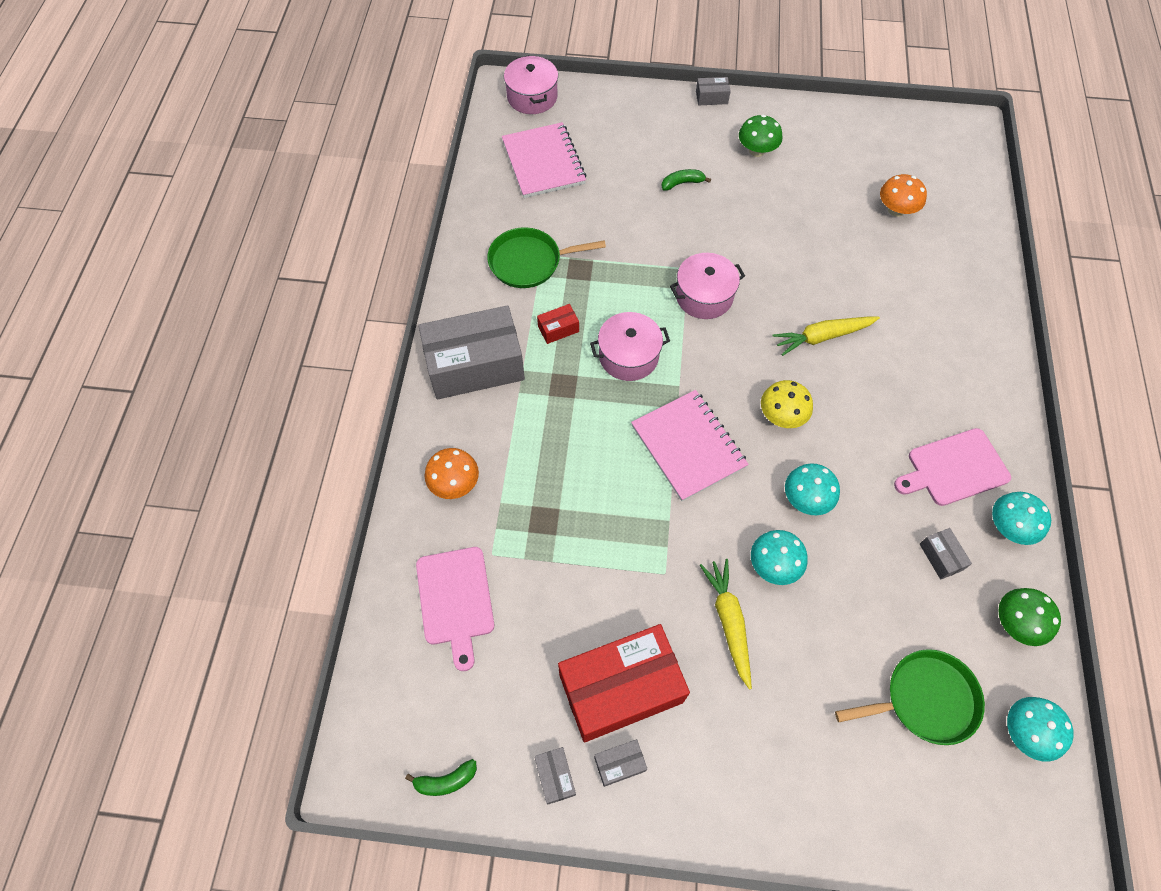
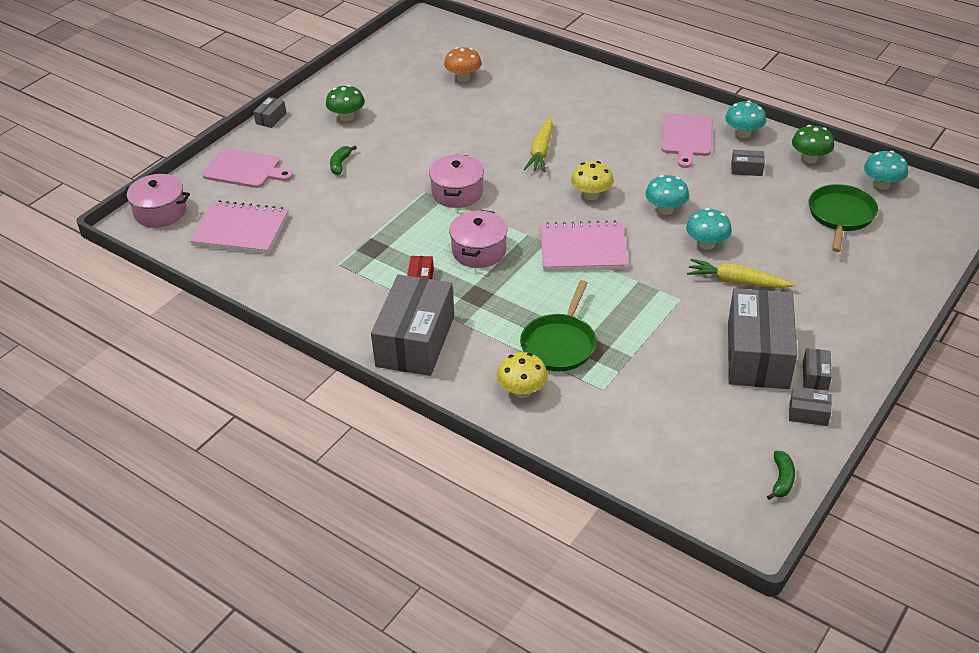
camera: 60 degrees left, 20 degrees down
(454, 483) = (522, 391): orange mushroom -> yellow mushroom
(455, 600) = (630, 425): pink cutting board -> pink cutting board (244, 169)
(529, 262) = (338, 274): green pan -> green pan (559, 344)
(621, 688) = (758, 355): red box -> grey box

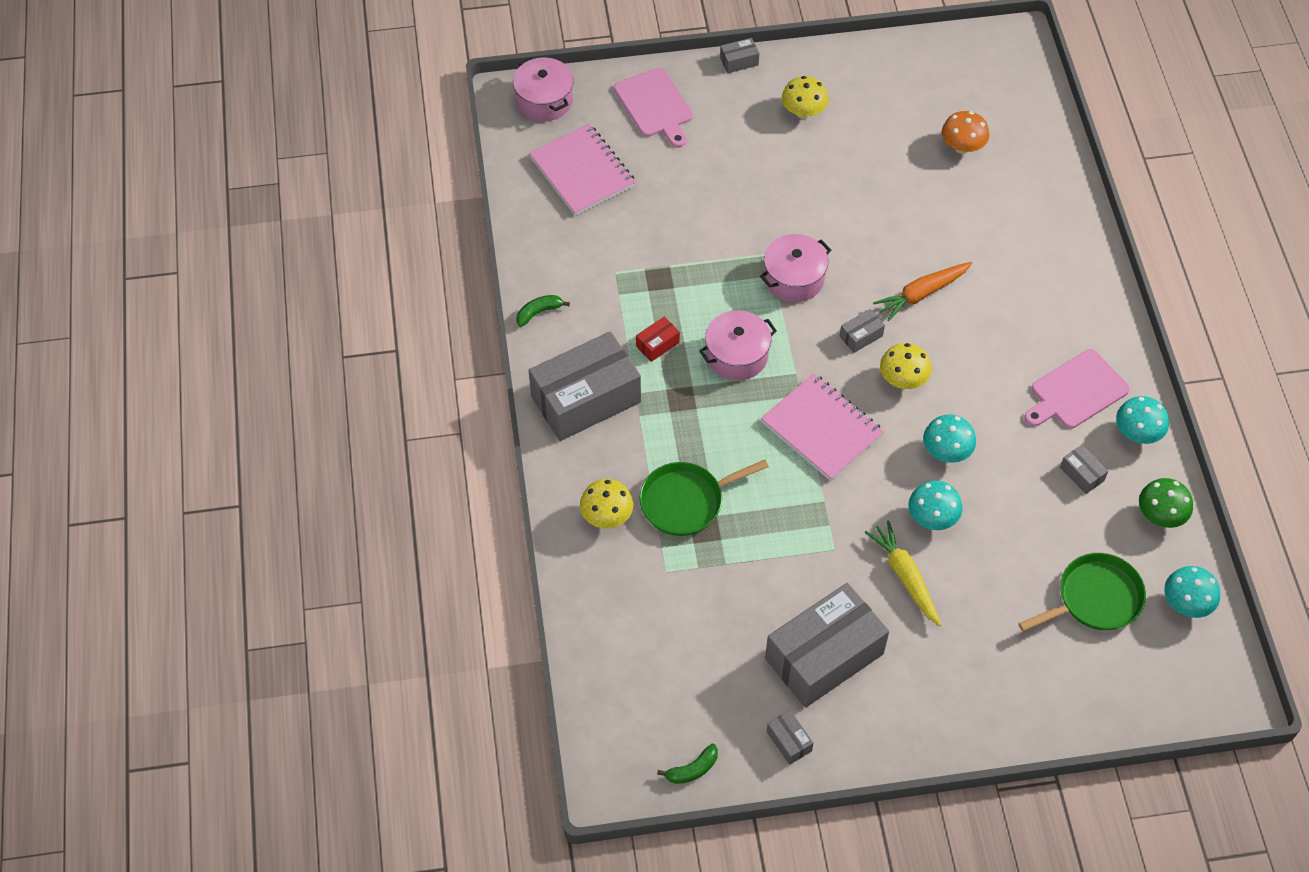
camera: 45 degrees right, 15 degrees up
(340, 164) = (736, 164): green banana -> green banana (539, 312)
(347, 117) = (803, 112): green mushroom -> yellow mushroom
(541, 151) = (922, 294): yellow carrot -> orange carrot
(815, 376) = (842, 717): grey box -> grey box (861, 336)

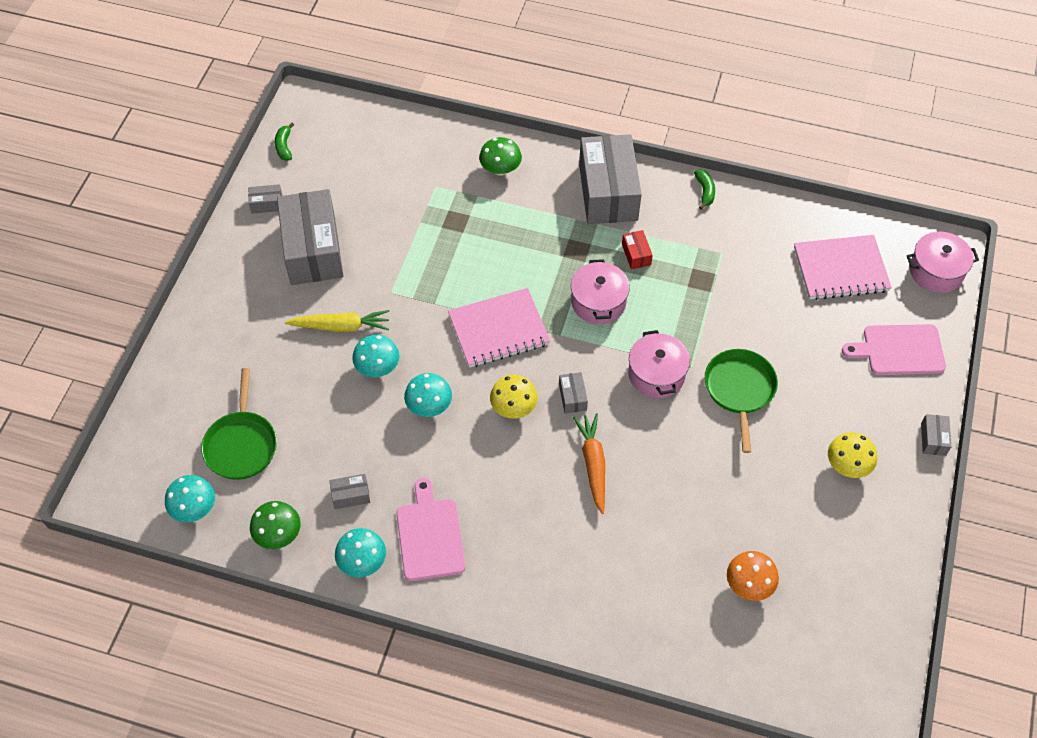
camera: 115 degrees right, 0 degrees up
(607, 516) = (500, 169): yellow mushroom -> green mushroom
(686, 501) = (485, 219): green pan -> green pan (739, 389)

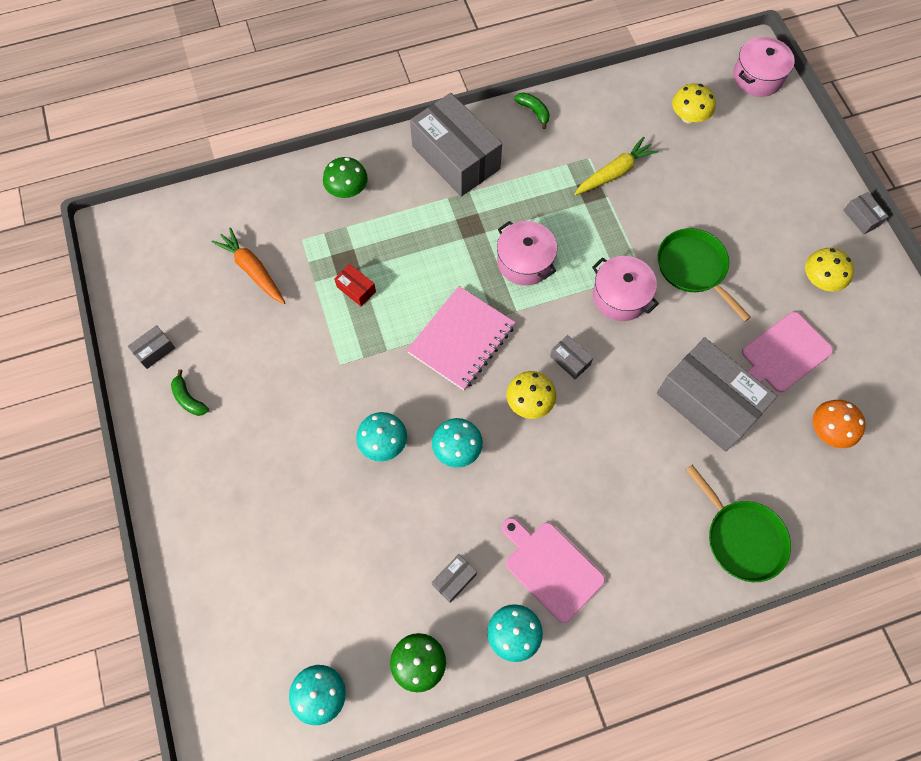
camera: 35 degrees left, 10 degrees up
(241, 445) = (316, 601): green pan -> green pan (742, 538)
(284, 146) = (127, 284): green banana -> green banana (189, 399)
(313, 249) = (235, 368): grey box -> grey box (708, 402)
(341, 326) = (319, 425): yellow carrot -> yellow carrot (614, 173)
(593, 464) = (632, 409): orange carrot -> orange carrot (253, 270)
(636, 254) = (522, 200): red box -> red box (356, 289)
(840, 269) = (688, 117): pink notebook -> yellow mushroom
(899, 350) = (782, 159): pink cutting board -> pink cutting board (783, 354)

